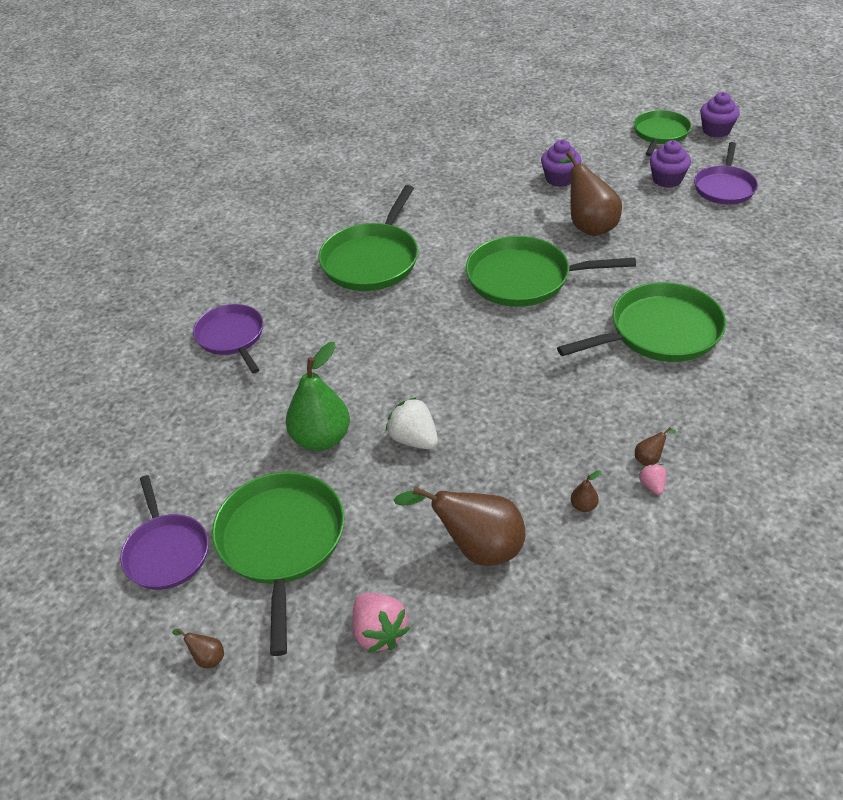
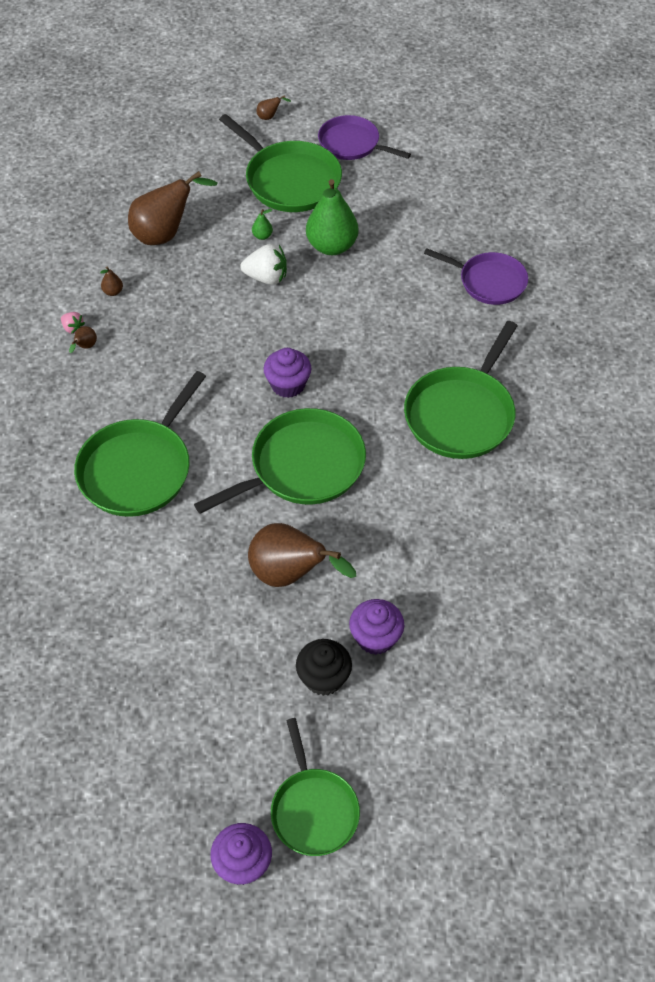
camera: 140 degrees right, 10 degrees up
(372, 260) = (461, 414): green pan -> green pan turned 135 degrees counterclockwise
(376, 487) = (262, 236): none -> green pear
(379, 632) = (187, 169): pink strawberry -> none
(609, 175) = (323, 678): none -> black cupcake
(667, 180) = (250, 707): purple cupcake -> purple cupcake (288, 385)
(724, 187) = (174, 730): purple pan -> none

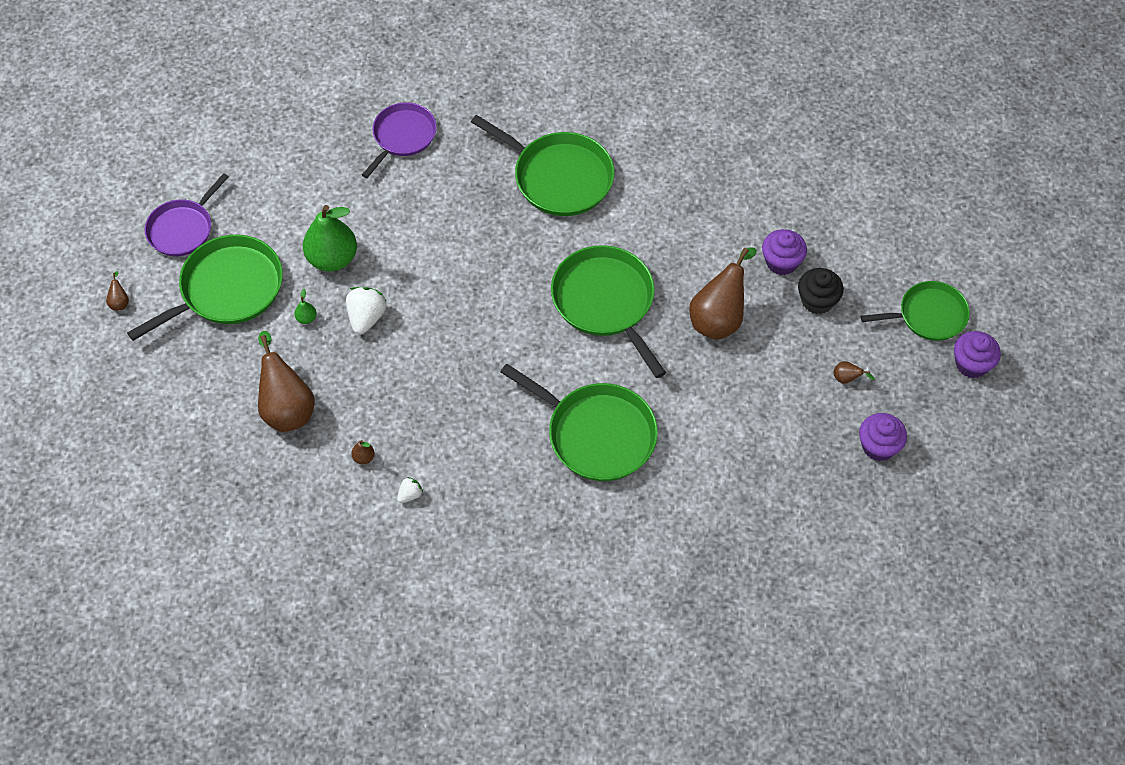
camera: 85 degrees left, 5 degrees up
(73, 328) = (410, 495): pink strawberry -> white strawberry
(85, 347) = (438, 483): brown pear -> brown pear (847, 379)
(288, 385) = (509, 307): purple cupcake -> purple cupcake (878, 446)

